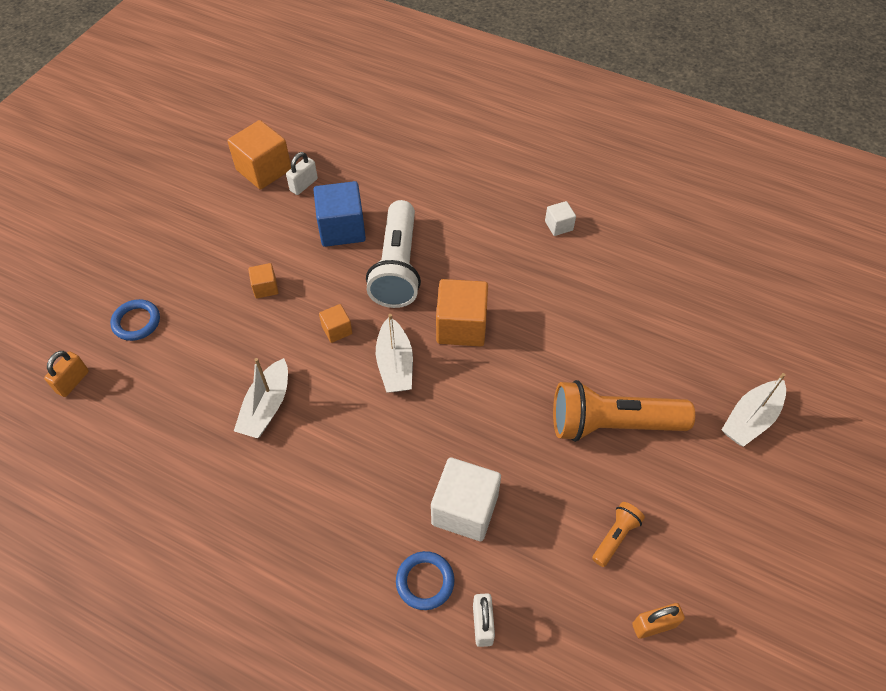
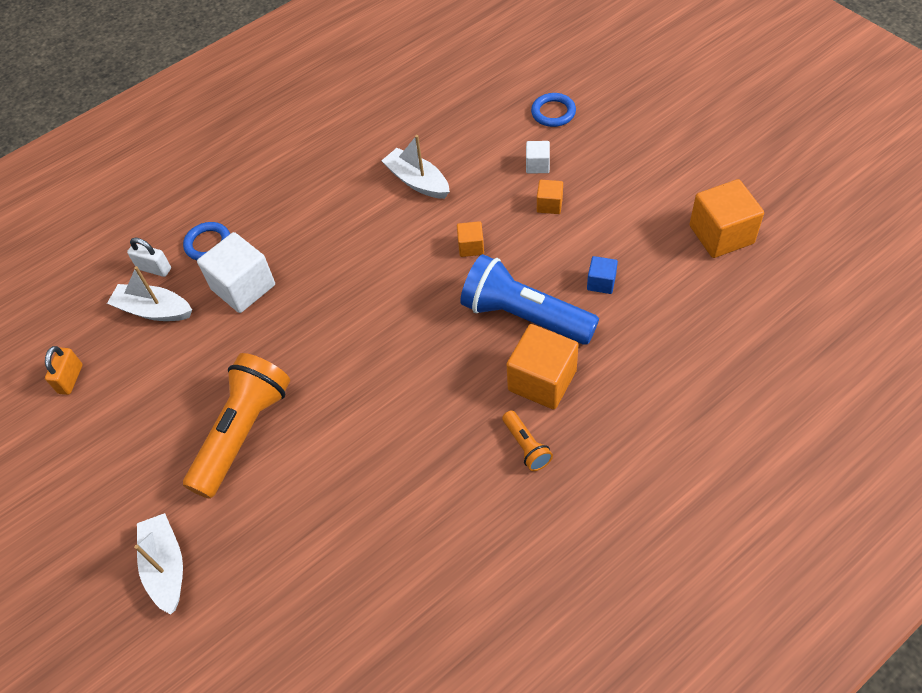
camera: 120 degrees right, 0 degrees up
(73, 382) = (510, 70): orange padlock -> none
(303, 185) = (683, 264): white padlock -> none
(342, 229) = (601, 282): blue cube -> blue cube, size x0.51
(395, 364) = (408, 280): white boat -> white boat (154, 310)
(397, 267) = (524, 316): white flashlight -> blue flashlight
(461, 326) = (421, 347): orange cube -> orange cube (542, 380)
(558, 226) = (511, 500): white cube -> white cube (537, 165)
(615, 537) = (149, 385): orange flashlight -> orange flashlight (526, 446)

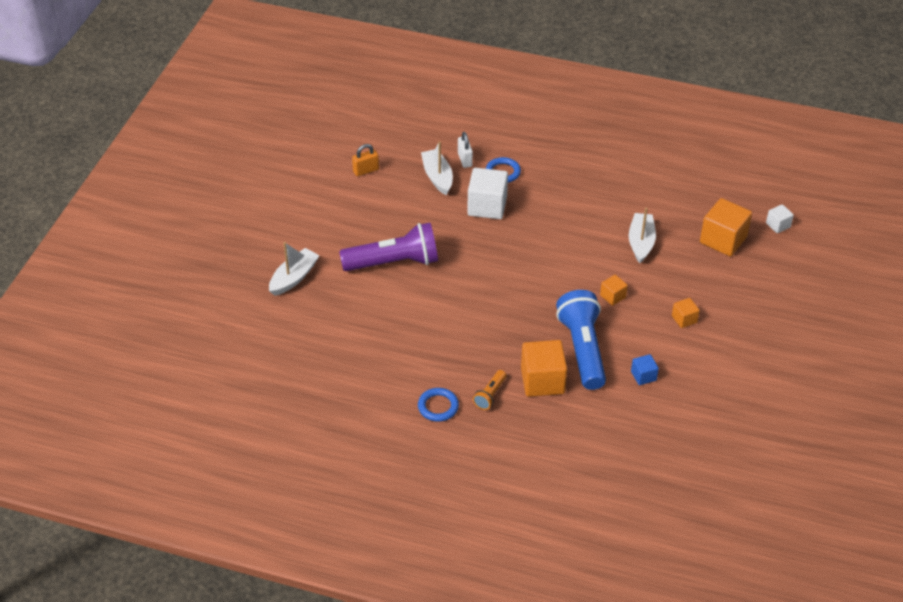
camera: 50 degrees right, 10 degrees down
(243, 432) = (394, 262): orange flashlight -> purple flashlight
(537, 165) = (713, 297): white cube -> white cube (778, 225)
(553, 112) = (769, 282): blue ring -> blue ring (438, 406)
(721, 234) = (743, 423): orange cube -> orange cube (723, 240)

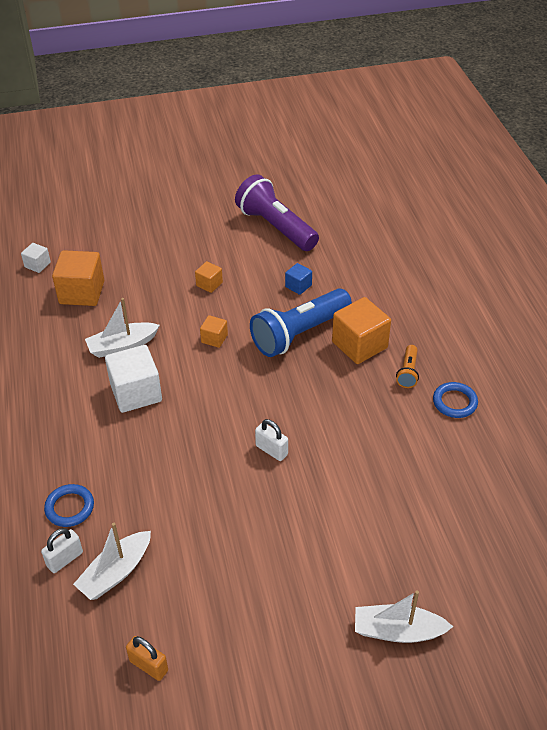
camera: 120 degrees left, 0 degrees up
(394, 262) = (296, 538): purple flashlight -> purple flashlight (276, 227)
(475, 281) = (271, 450): none -> white padlock
(487, 206) = (142, 495): white cube -> white cube (136, 393)
(490, 395) = (408, 372): orange flashlight -> orange flashlight turned 105 degrees clockwise

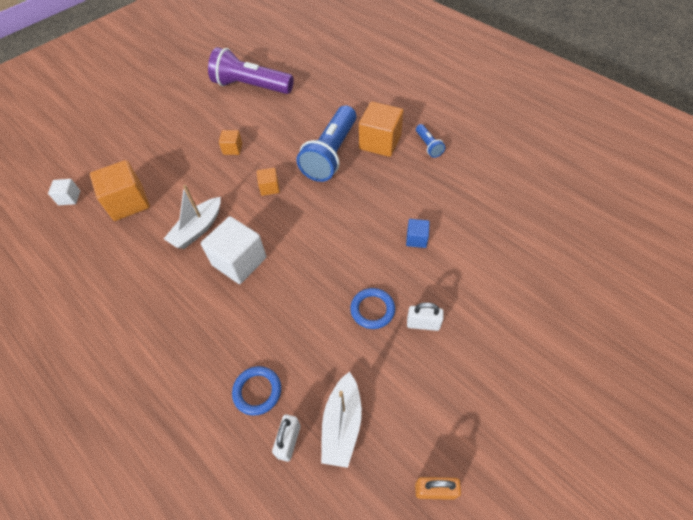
camera: 30 degrees left, 10 degrees up
(271, 450) = (382, 250): white padlock -> white padlock (423, 324)
(298, 286) = (302, 121): blue cube -> blue cube (416, 239)
(397, 631) = (582, 336): white boat -> none
(408, 372) = (428, 146): orange flashlight -> blue flashlight
(454, 402) = (475, 151): blue ring -> blue ring (372, 310)

